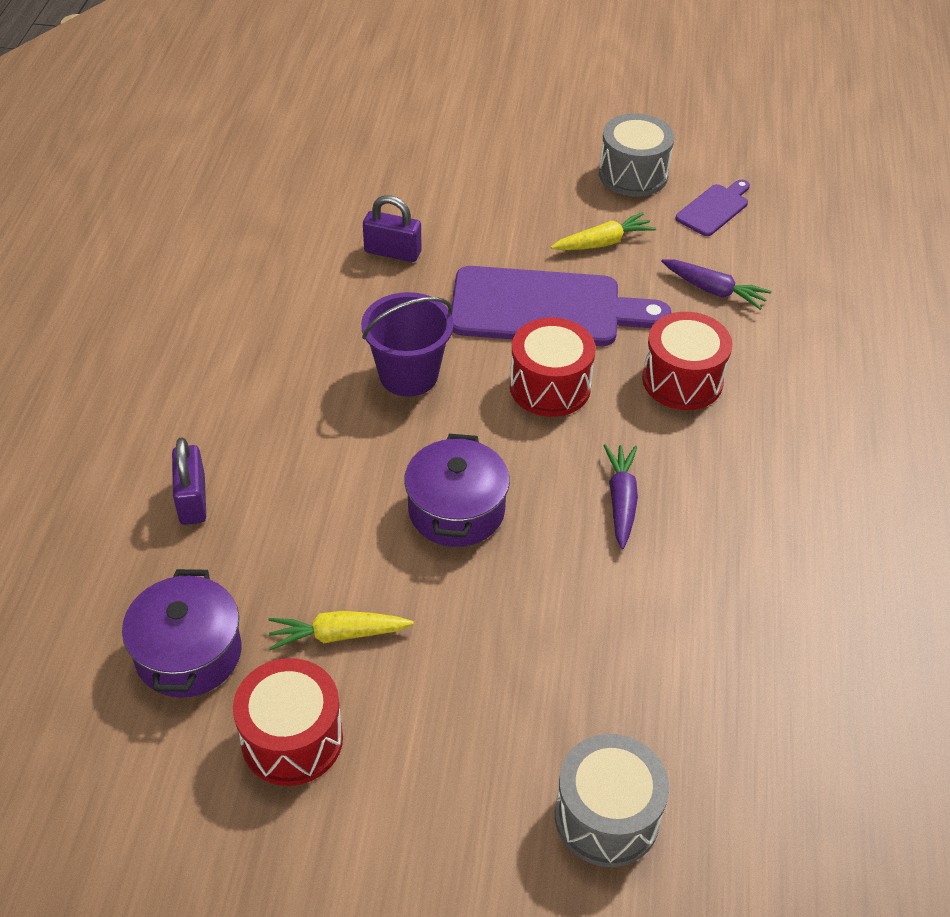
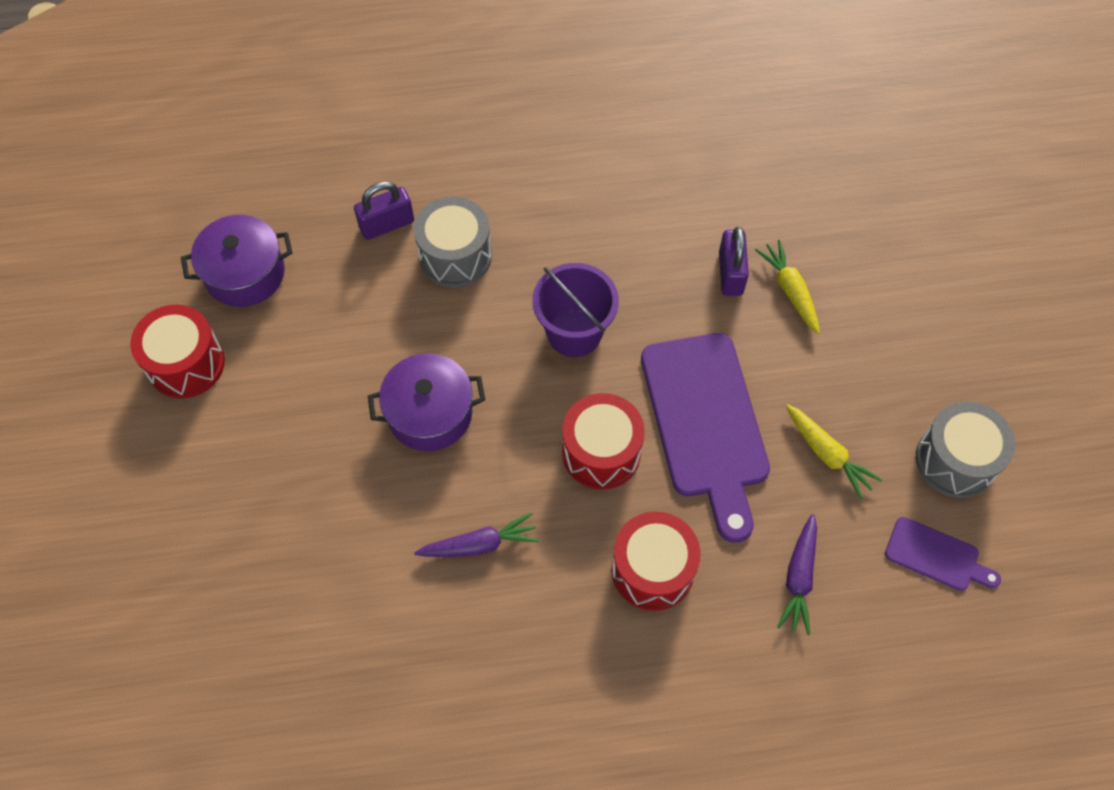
camera: 75 degrees right, 15 degrees up
(338, 635) = (283, 365): yellow carrot -> yellow carrot (790, 290)
(607, 816) = (158, 599): grey drum -> grey drum (455, 256)

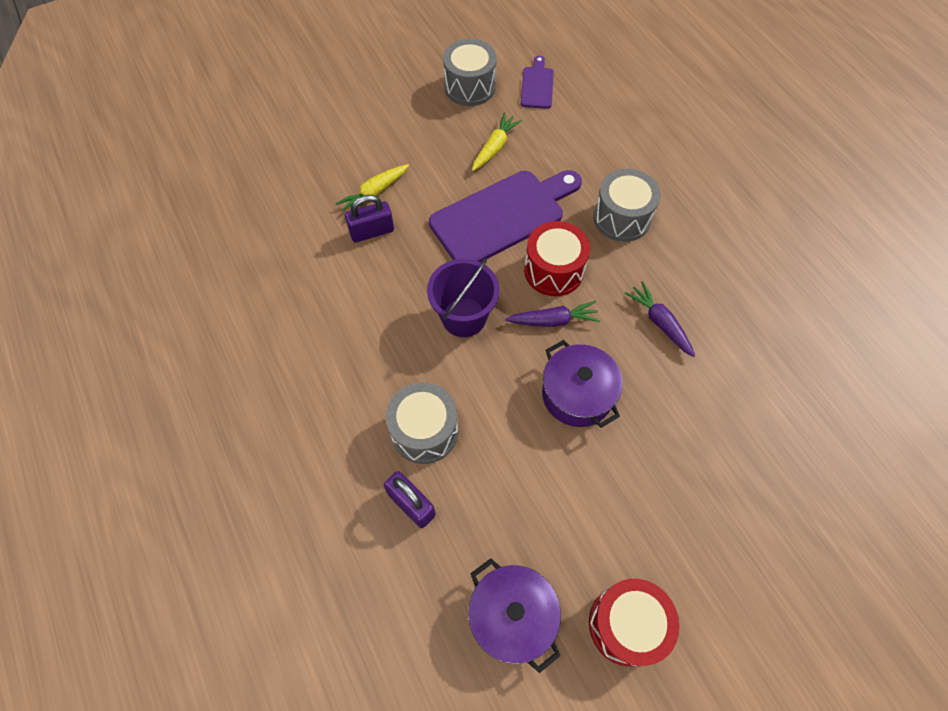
camera: 110 degrees left, 0 degrees up
(652, 570) = (621, 218): red drum -> grey drum
(799, 578) = (585, 144): purple carrot -> purple carrot (553, 320)

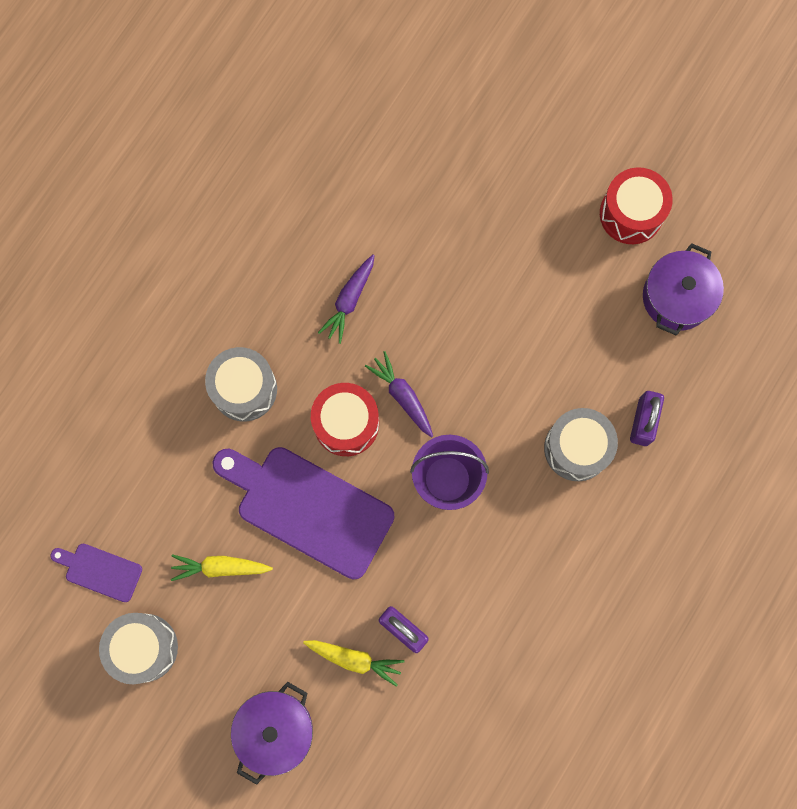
camera: 120 degrees left, 15 degrees up
(537, 85) = (100, 571): purple cutting board -> purple cutting board turned 45 degrees clockwise
(577, 394) = (465, 338): purple pot -> purple pot (275, 730)

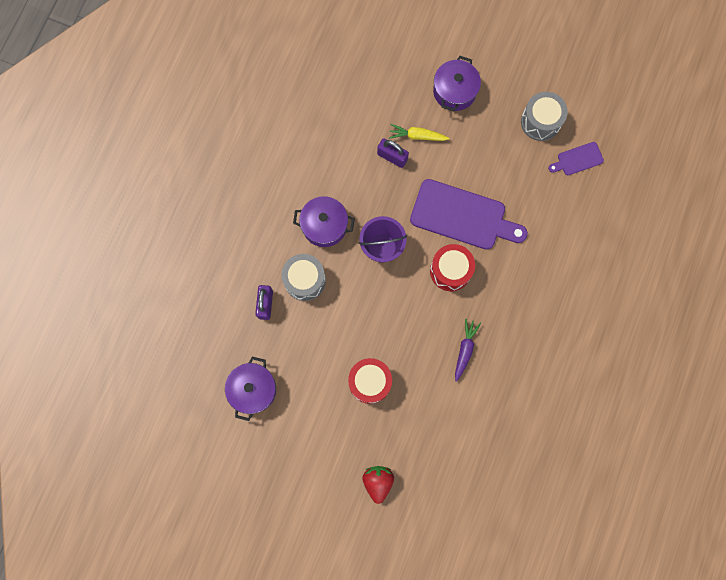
camera: 170 degrees right, 0 degrees up
(100, 571) = (577, 159): purple cutting board -> purple cutting board turned 150 degrees clockwise
(220, 567) = (507, 173): yellow carrot -> none
(244, 389) = (518, 281): grey drum -> none
(402, 396) = (419, 294): purple carrot -> none
(512, 140) = (378, 482): none -> red strawberry
(533, 531) = (324, 226): none -> purple pot
(631, 214) = (290, 442): red drum -> red drum (370, 382)

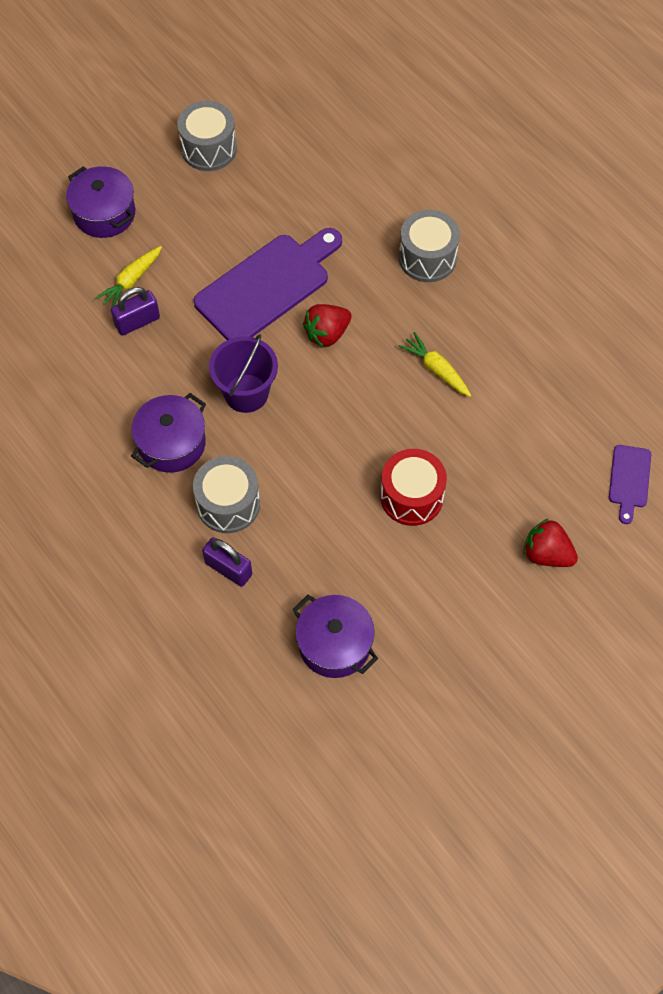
camera: 60 degrees left, 15 degrees down
(450, 271) = (327, 334): red drum -> red strawberry
(465, 350) = (436, 369): purple carrot -> yellow carrot
(543, 300) = (427, 258): none -> grey drum
(577, 159) = (281, 137): purple cutting board -> purple cutting board (629, 480)

